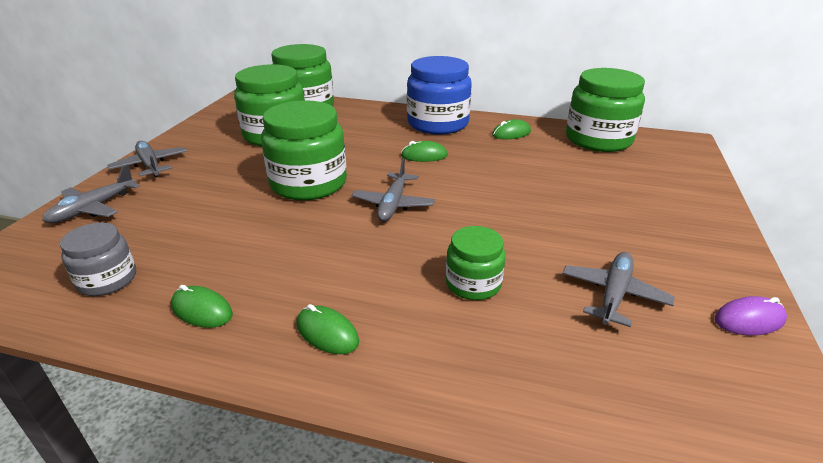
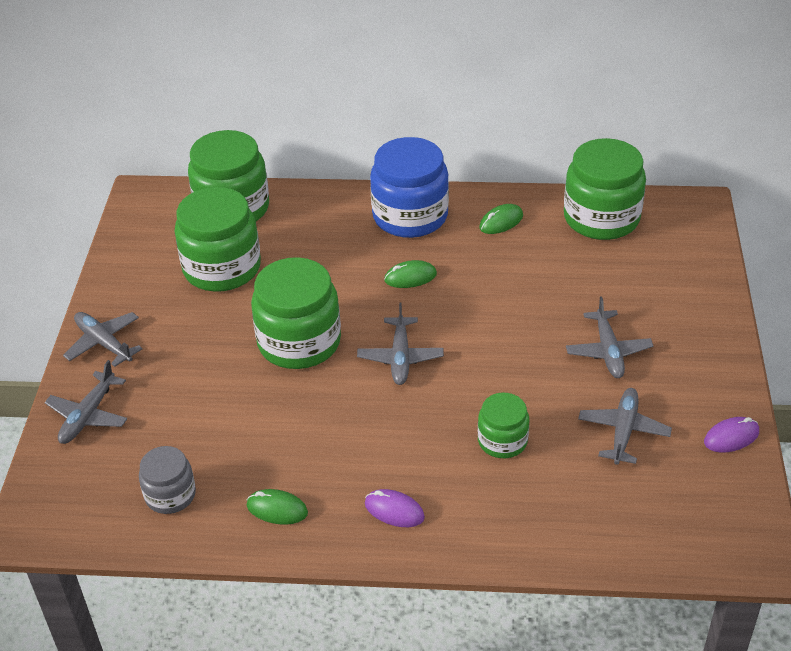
camera: 10 degrees left, 10 degrees up
(327, 333) = (394, 510): green mouse -> purple mouse
(599, 224) = (608, 351): none -> grey plane

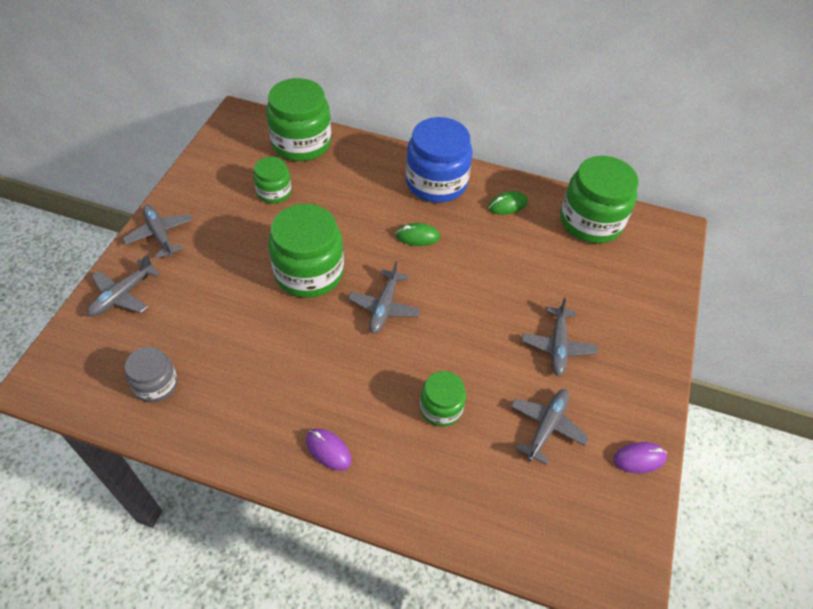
camera: 10 degrees right, 10 degrees up
(222, 268) = (274, 192): green jar -> green jar, size x0.55
(277, 509) = (234, 421): green mouse -> none

